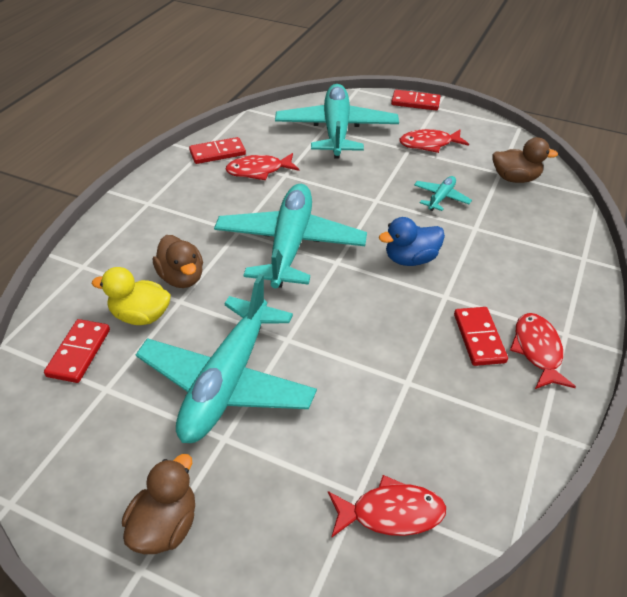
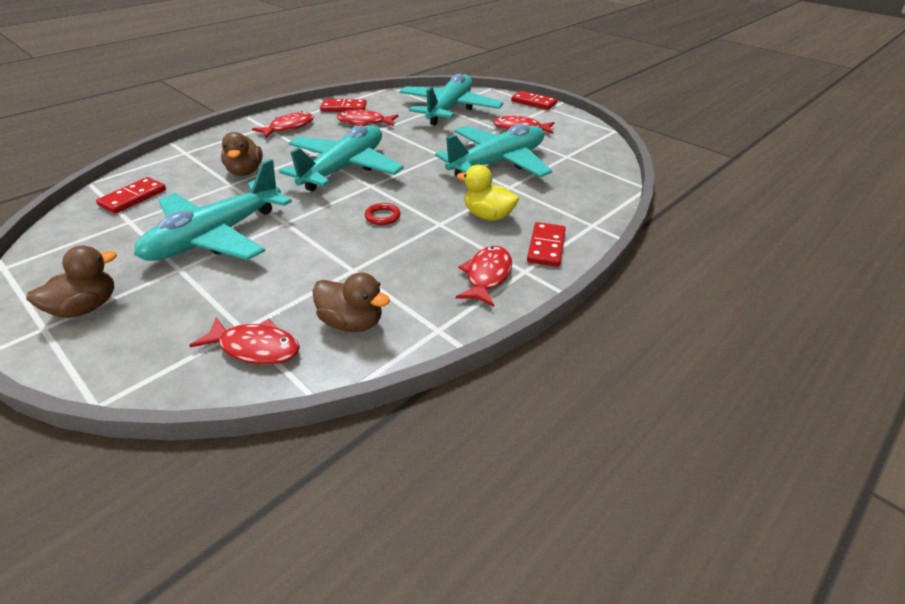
camera: 20 degrees right, 5 degrees down
(140, 316) = (195, 187): yellow duck -> yellow duck (488, 216)
(177, 198) = (288, 127): none -> red fish
(382, 302) = (382, 216): none -> red ring
(410, 259) = (433, 195): blue duck -> none
(441, 198) = (497, 163): turquoise plane -> turquoise plane, size x2.32
(479, 338) = (442, 256): red domino -> red domino (546, 247)
(515, 178) = (577, 162): brown duck -> brown duck (352, 323)

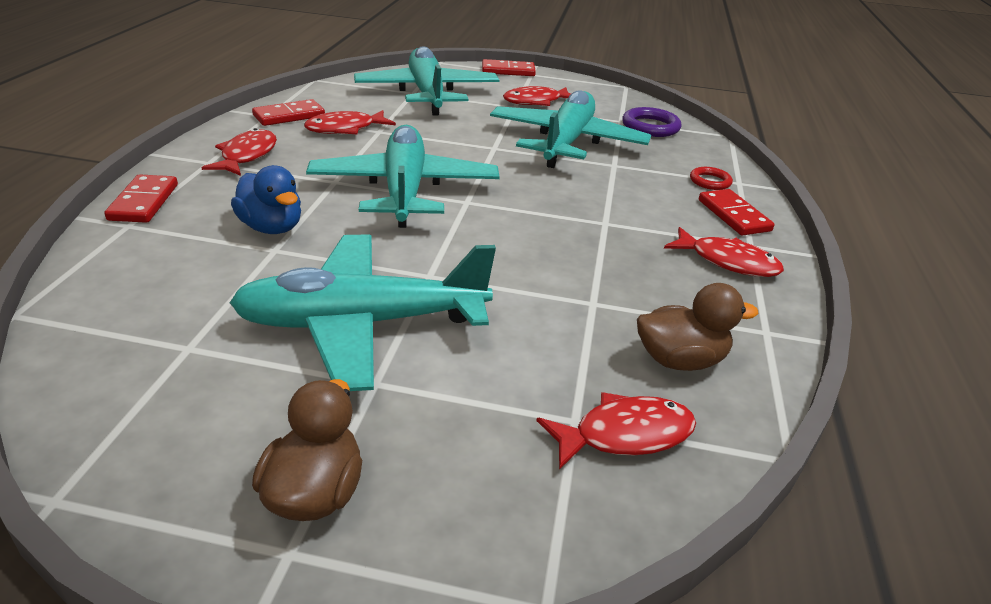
camera: 35 degrees left, 5 degrees down
(133, 198) = (139, 313): red domino -> red domino (144, 202)
(215, 237) = (362, 323): turquoise plane -> turquoise plane turned 75 degrees clockwise
(245, 171) = (271, 227): brown duck -> blue duck
(382, 216) = (534, 233): red ring -> red ring (710, 181)
(487, 276) = (728, 261): red fish -> red fish turned 135 degrees clockwise
(488, 216) = (638, 200): yellow duck -> none
(584, 166) = (650, 127): none -> purple ring

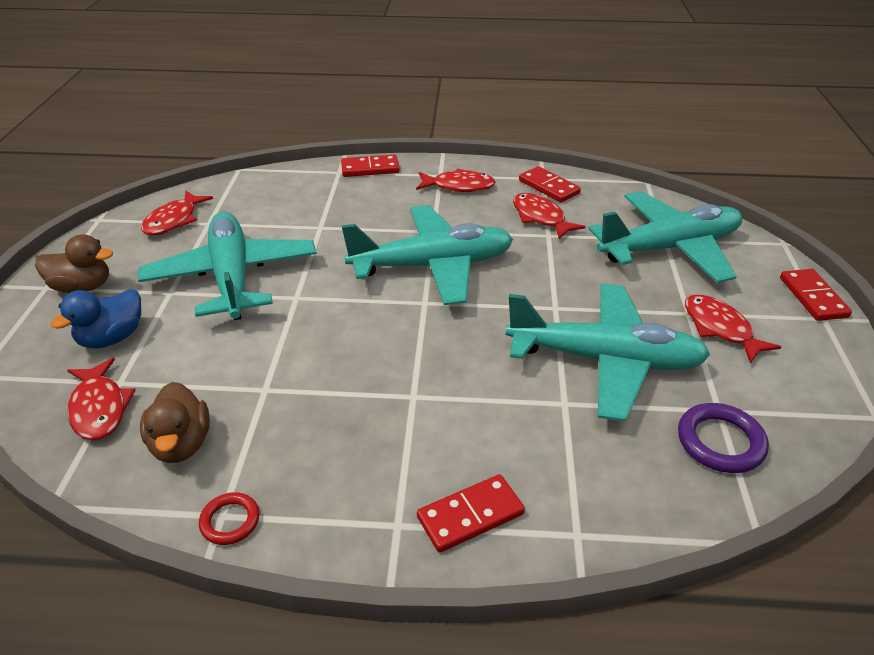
camera: 85 degrees right, 5 degrees up
(271, 227) = (349, 220): blue duck -> blue duck (112, 338)
(710, 181) = (563, 499): red ring -> red ring (230, 521)
(728, 261) = (353, 497): red fish -> red fish (174, 220)

